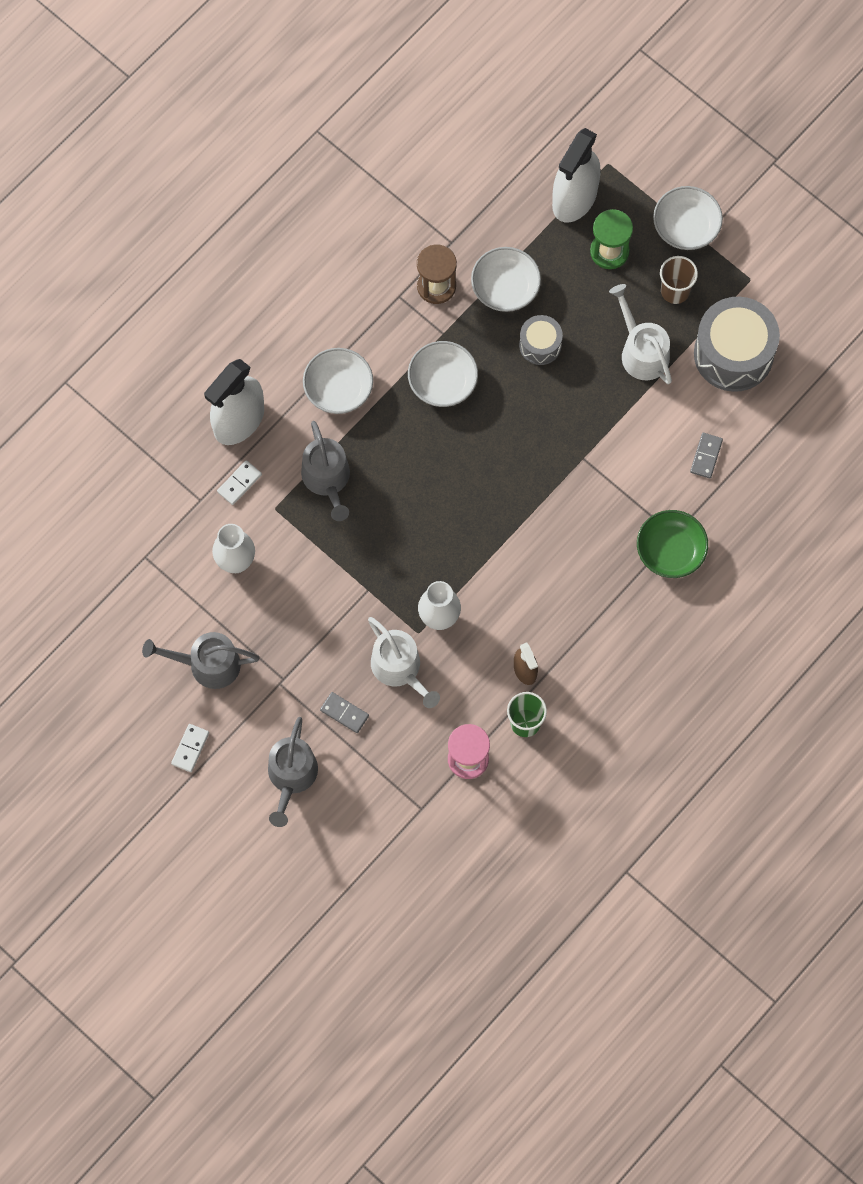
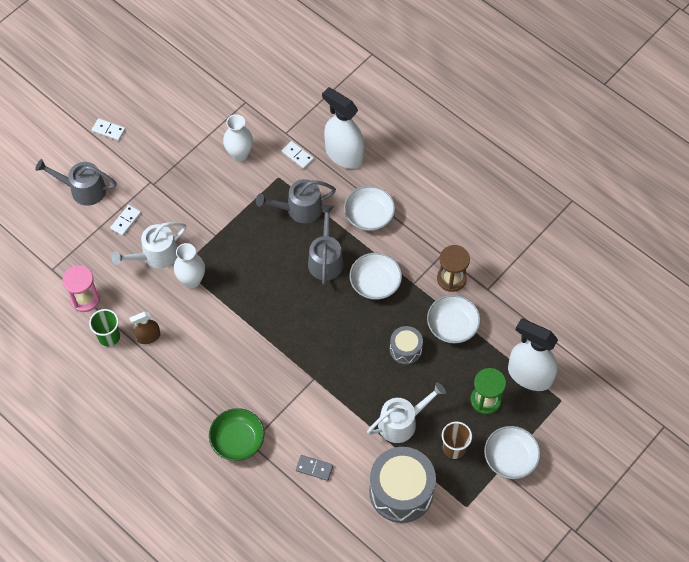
camera: 90 degrees right, 10 degrees down
(208, 664) = (167, 139): grey watering can -> grey watering can (325, 259)
(344, 713) = (126, 221): grey domino -> white domino

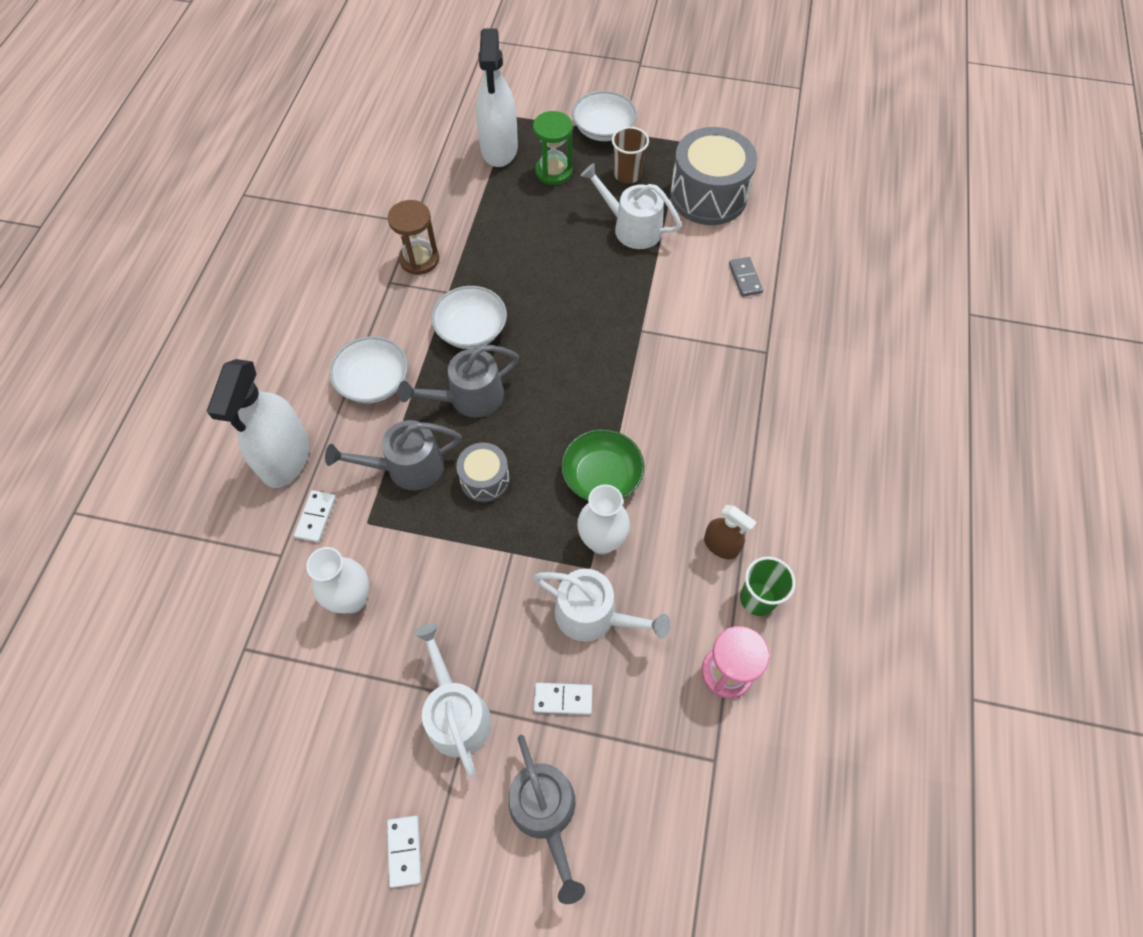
camera: 120 degrees left, 0 degrees up
(151, 174) = (456, 714): none -> white watering can
(237, 440) = (773, 366): green bowl -> green bowl (601, 477)
(299, 209) = (407, 467): grey watering can -> grey watering can turned 120 degrees clockwise
(405, 349) = (541, 262): grey drum -> grey drum (485, 479)
(452, 325) = (482, 233): white bowl -> none

